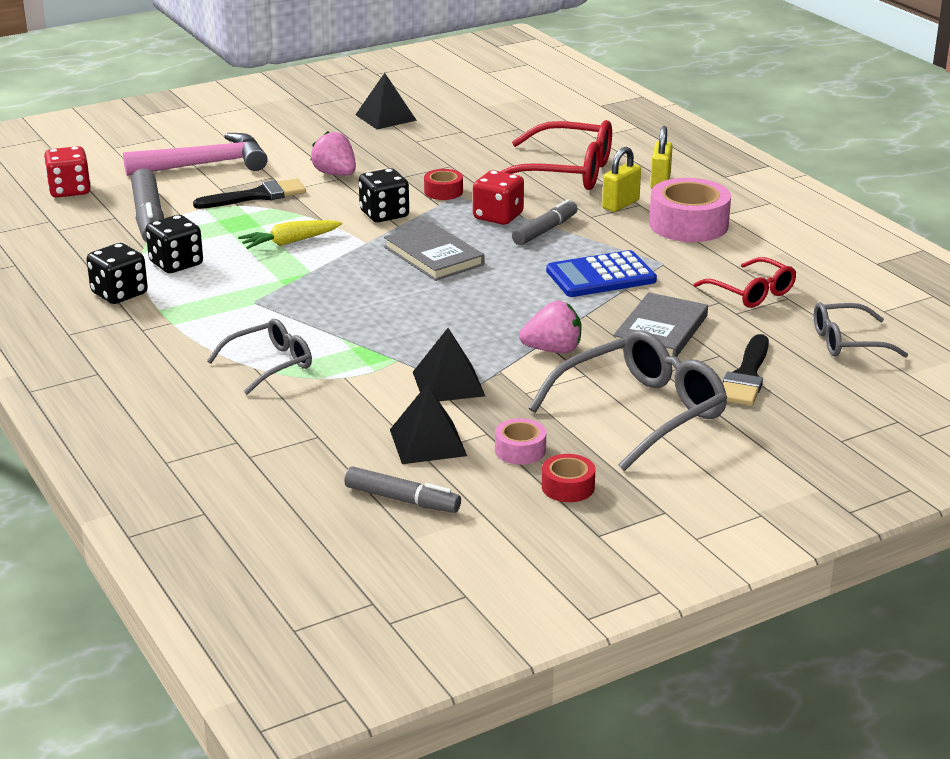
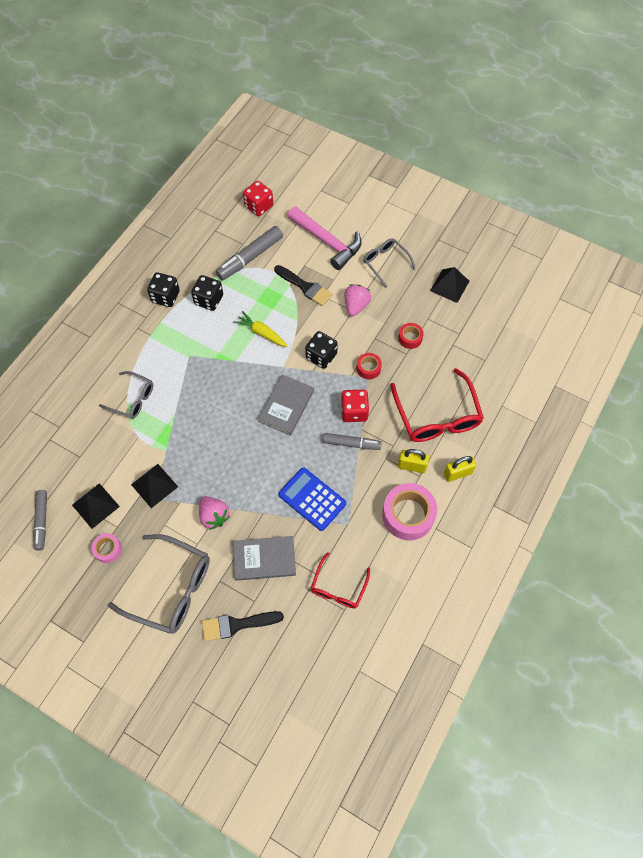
camera: 60 degrees right, 35 degrees up
(568, 487) = (85, 587): red tape -> red tape (410, 338)
(848, 342) = (307, 664): grey glasses -> grey glasses (385, 263)

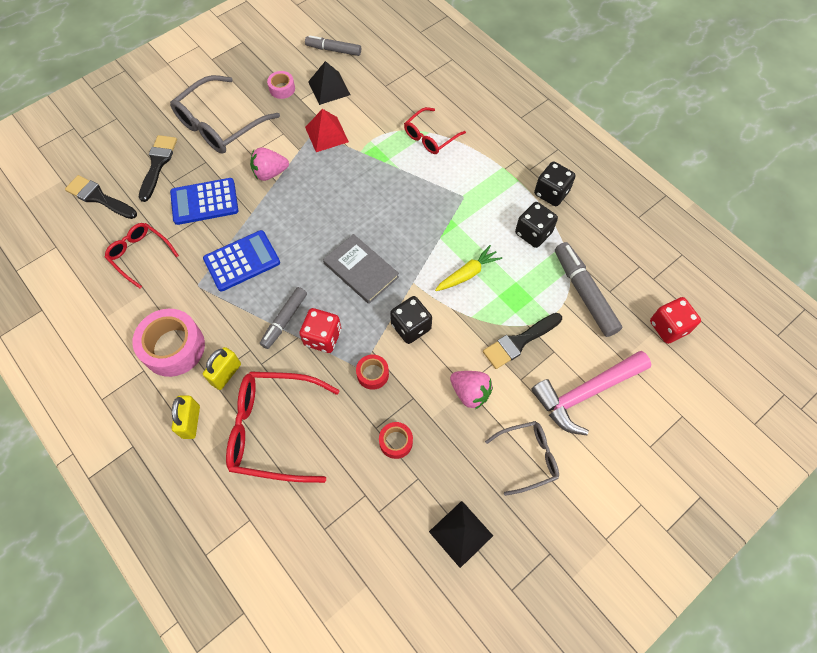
camera: 110 degrees right, 0 degrees up
(132, 399) = (430, 137): grey glasses -> red glasses
(154, 485) = (326, 134): black pyramid -> red pyramid
(264, 559) = (204, 202): grey book -> blue calculator
(293, 661) = (99, 197): none -> black brush

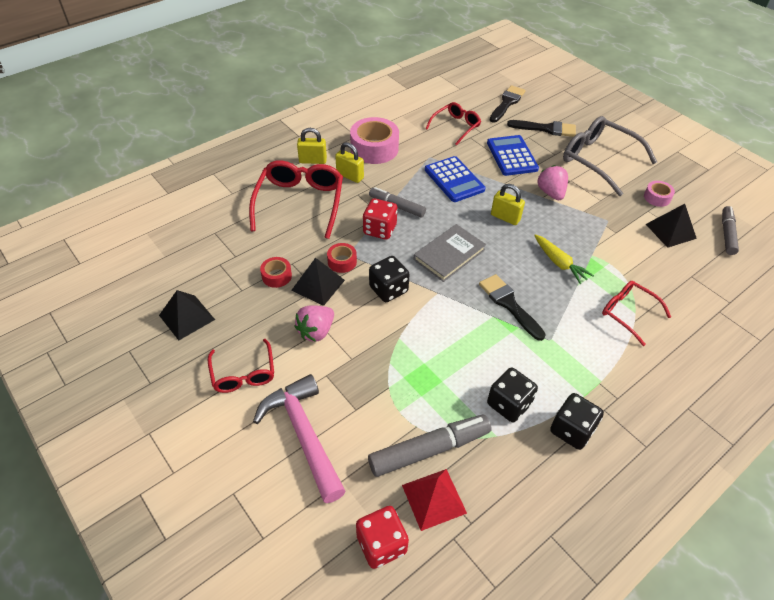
camera: 90 degrees right, 15 degrees down
(306, 217) = (505, 217): none -> yellow padlock
(326, 134) = (607, 230): red pyramid -> red pyramid (434, 499)
(407, 396) = (318, 285): none -> black pyramid
(467, 274) = (450, 337): yellow carrot -> yellow carrot (559, 263)
(519, 342) = (368, 377): black brush -> black brush (509, 304)
(527, 458) = (243, 373): grey glasses -> red glasses

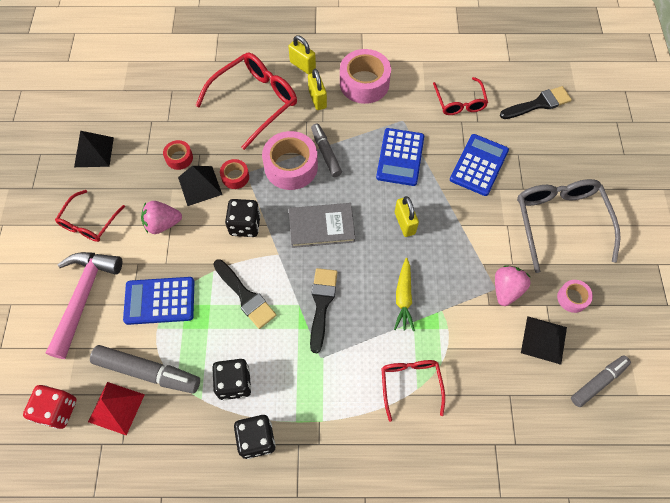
camera: 40 degrees right, 15 degrees up
(378, 389) = (159, 301): none -> blue calculator
(380, 229) = (291, 166): red dice -> pink tape
(455, 127) = (459, 102): red glasses -> red glasses turned 90 degrees clockwise
(546, 129) = (546, 156): black brush -> black brush (245, 296)
(551, 193) = (473, 226): pink strawberry -> pink strawberry (506, 290)

